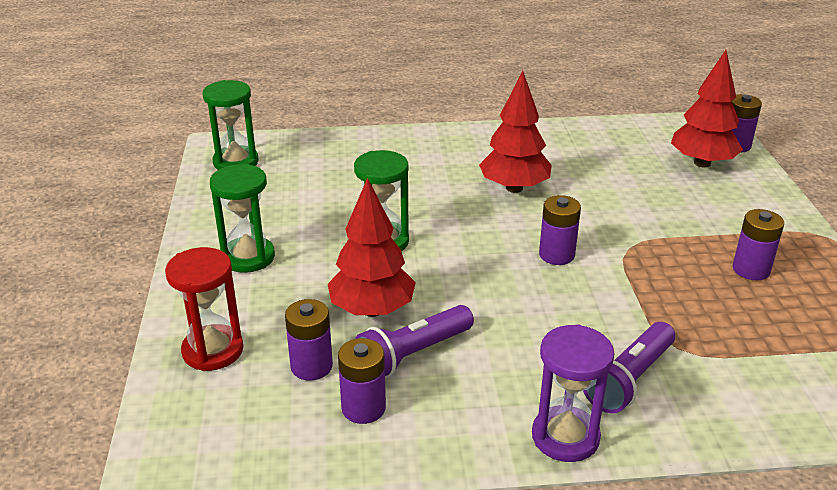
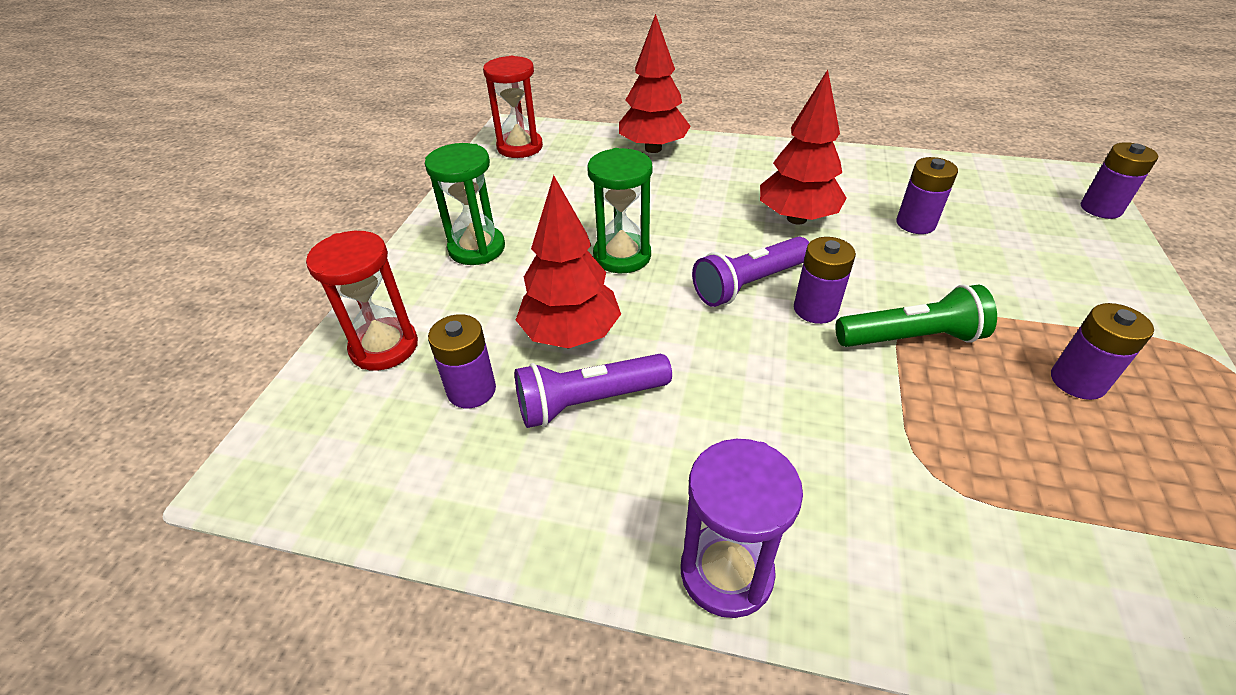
camera: 20 degrees right, 10 degrees up
(236, 162) = (520, 147): green hourglass -> red hourglass
(363, 408) = (499, 459): purple battery -> purple battery (915, 224)
(629, 380) = (847, 507): purple flashlight -> purple flashlight (749, 284)
(632, 262) = (910, 338): none -> green flashlight
(702, 163) = (1047, 224): red tree -> red tree (653, 148)

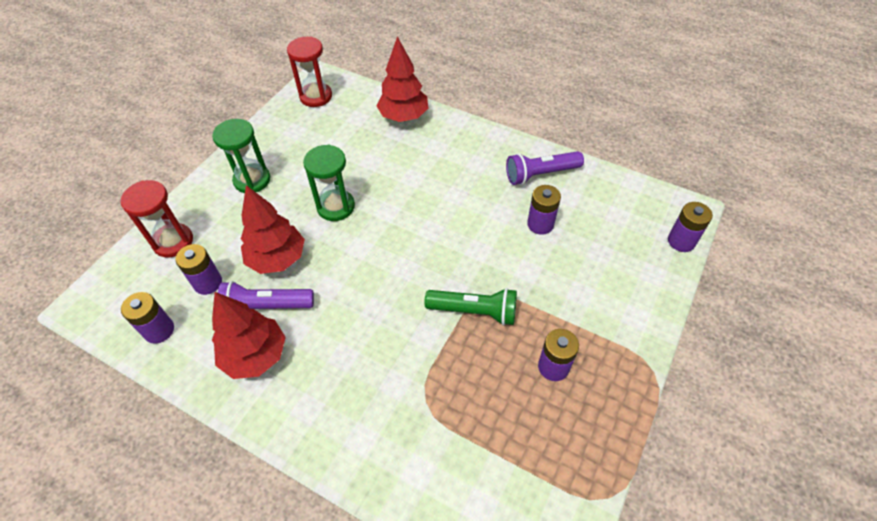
camera: 15 degrees right, 10 degrees up
(726, 572) = (285, 423): purple hourglass -> none
(749, 284) = (401, 247): purple flashlight -> purple flashlight (541, 174)
(797, 218) = (463, 201): red tree -> red tree (255, 356)
(815, 309) = (430, 276): purple battery -> purple battery (159, 330)

